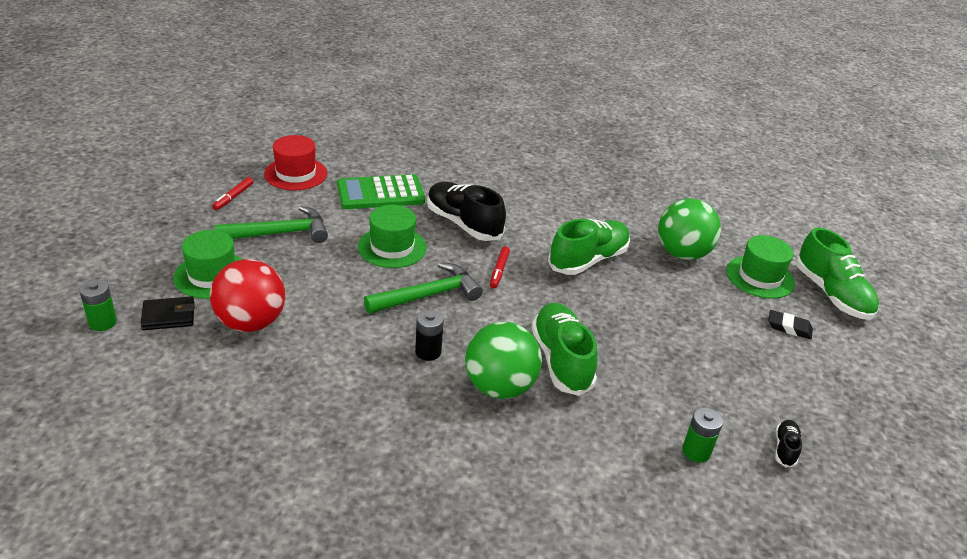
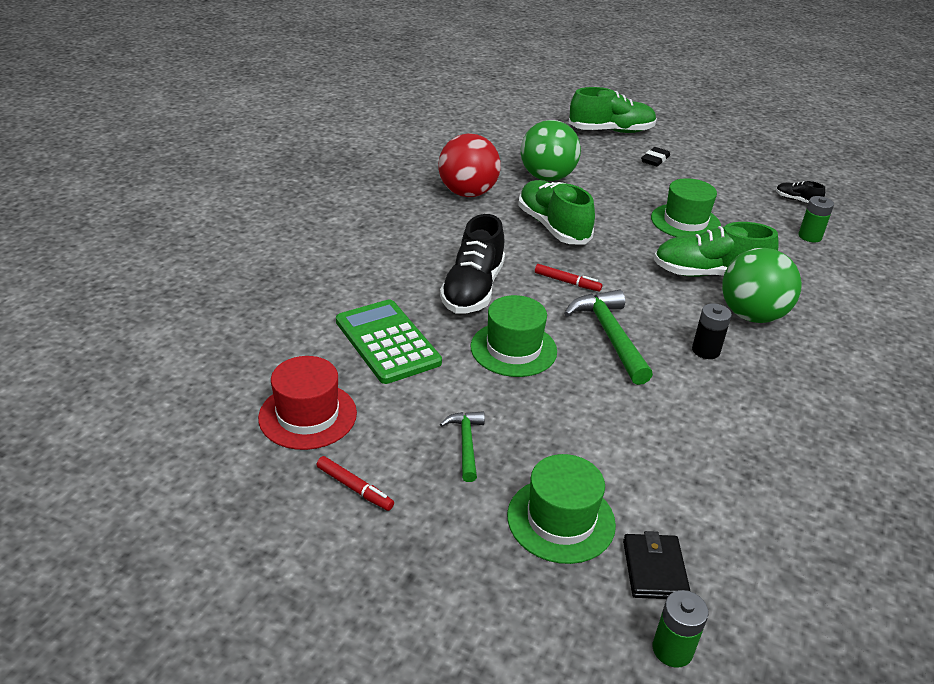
camera: 75 degrees left, 0 degrees up
(251, 322) = (664, 485): red ball -> red ball (468, 193)
(280, 233) = (466, 444): green hammer -> green hammer, size x0.57
(380, 193) = (387, 342): green calculator -> green calculator turned 150 degrees clockwise
(463, 224) = (473, 289): black shoe -> black shoe turned 45 degrees counterclockwise
(760, 277) = (586, 153): green hat -> green hat (685, 222)

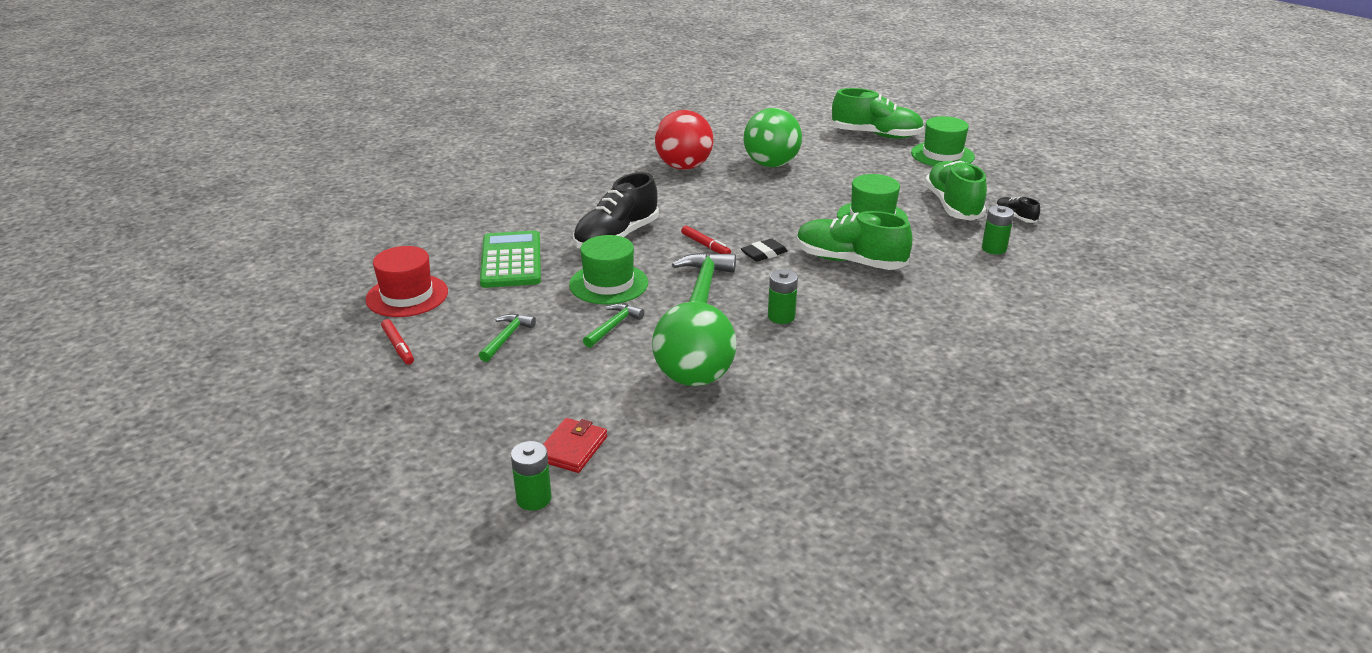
camera: 25 degrees right, 5 degrees down
(553, 227) = (736, 203): green shoe -> green shoe (953, 206)
(561, 520) = (531, 401): green hat -> green hat (942, 155)
(562, 401) = (613, 326): none -> green hammer
(654, 569) = (572, 448): black wallet -> red wallet
(655, 160) = (896, 164): black eraser -> black eraser (764, 254)
(706, 350) = (781, 317): black battery -> green battery
(752, 315) = (857, 299): green ball -> green ball (694, 378)

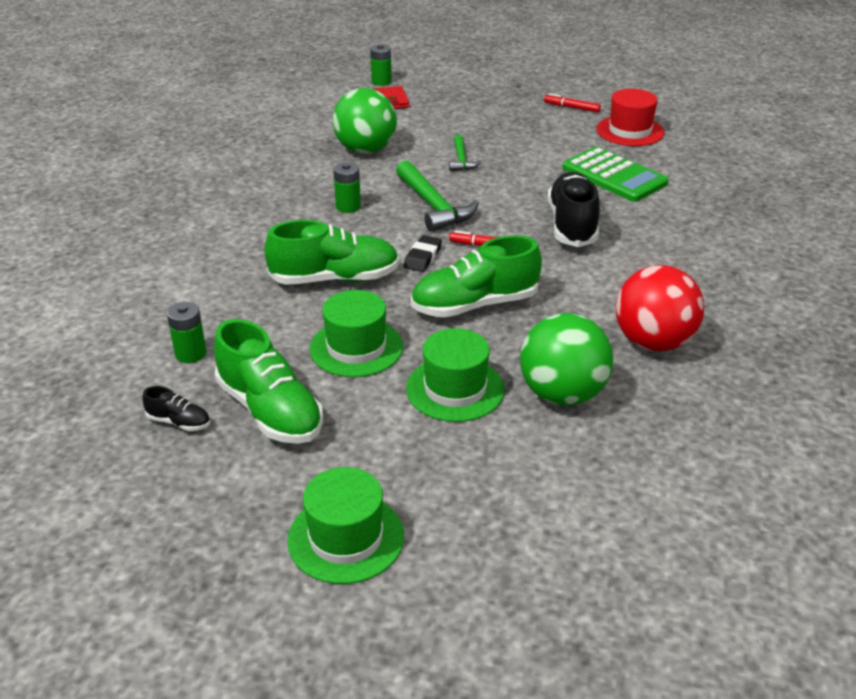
camera: 145 degrees right, 5 degrees up
(506, 337) = (518, 131): green hammer -> none
(608, 284) = (512, 185): green hat -> green hat (455, 389)
(876, 135) = (491, 551): green shoe -> green shoe (474, 305)

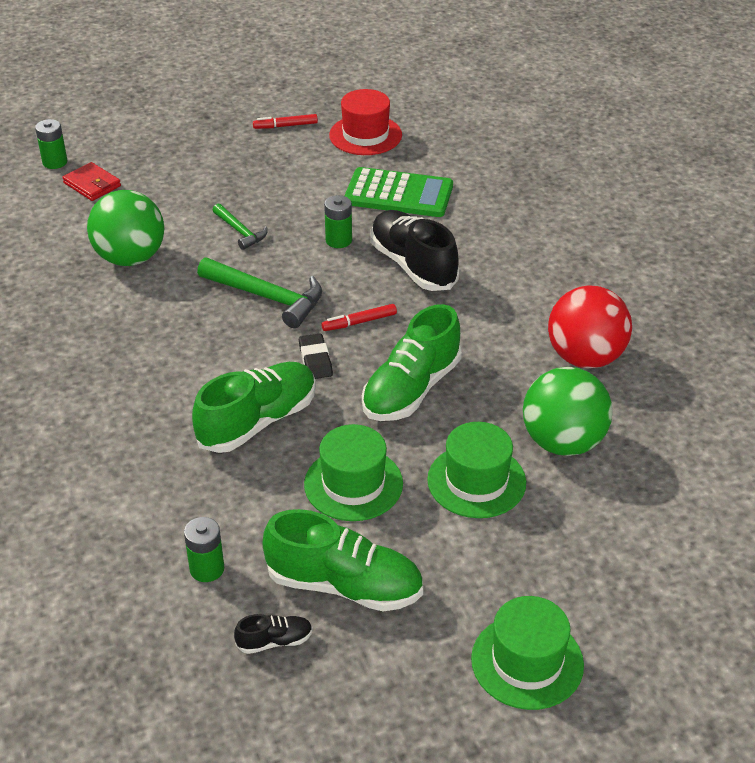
camera: 35 degrees left, 5 degrees up
(348, 207) = (184, 334): green battery -> green battery (338, 240)

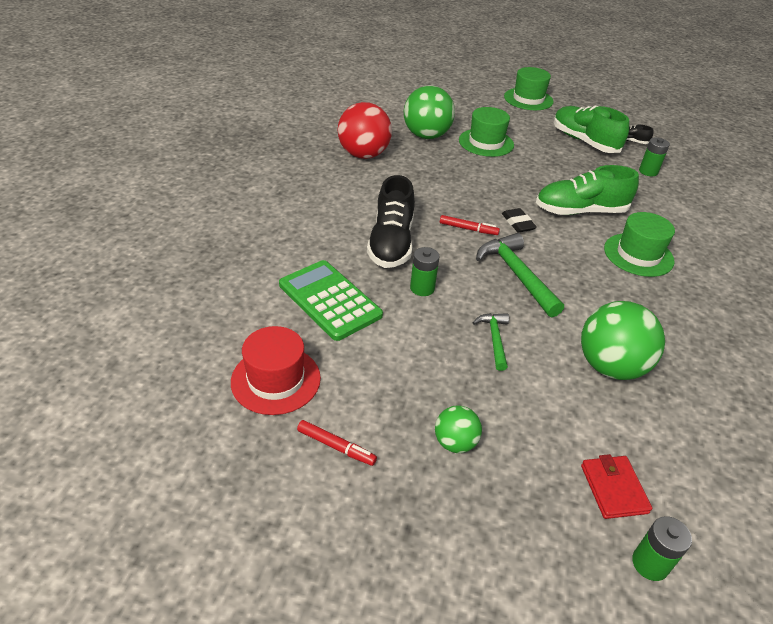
camera: 145 degrees left, 0 degrees up
(213, 160) = (455, 443): none -> green ball
(315, 360) = (518, 223): black eraser -> black eraser turned 45 degrees counterclockwise
(353, 484) = (548, 166): green hat -> green hat (638, 255)
(411, 389) = (476, 185): green shoe -> none

